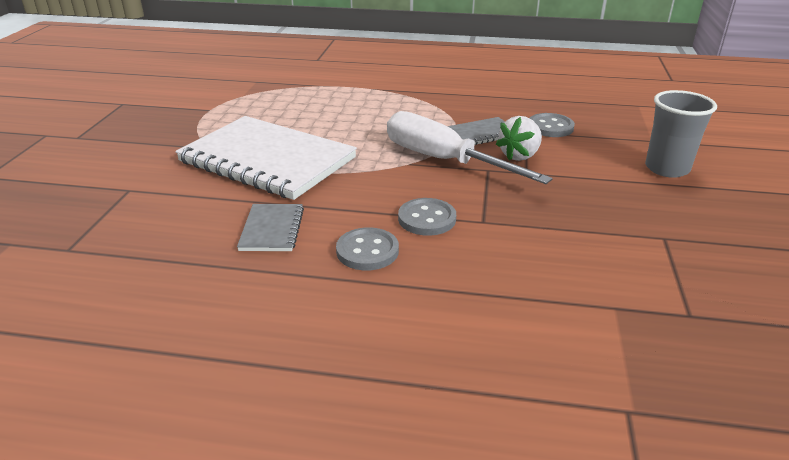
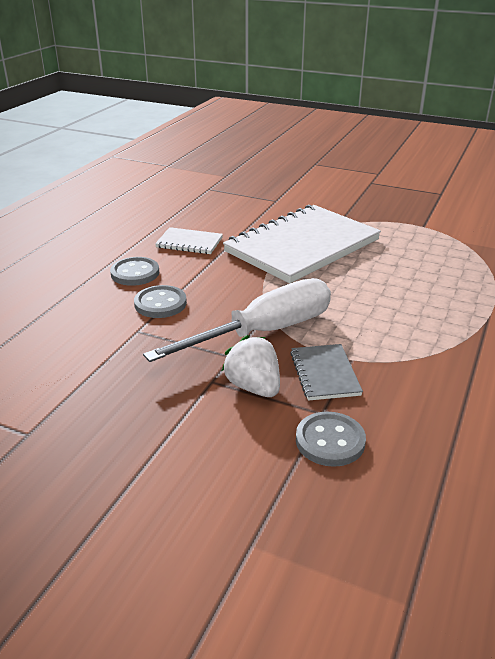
camera: 105 degrees right, 0 degrees up
(272, 229) = (189, 243): grey notebook -> white notebook
(667, 168) = (156, 514): grey cup -> none

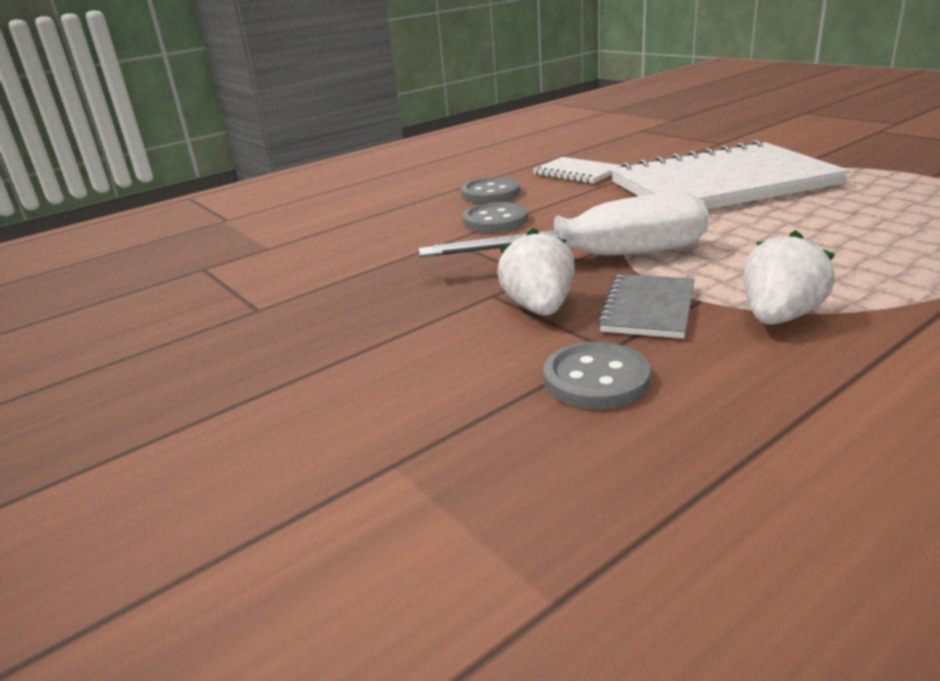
camera: 30 degrees right, 5 degrees down
(403, 365) = (779, 317): none -> white strawberry

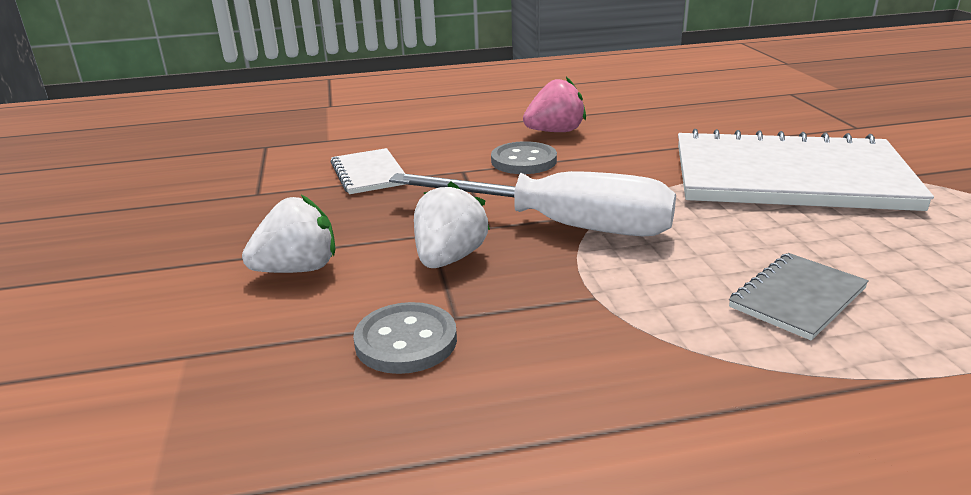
camera: 25 degrees right, 0 degrees up
(491, 193) = (555, 131): grey button -> pink strawberry
(576, 173) = (660, 128): white notebook -> white notebook (369, 174)
(648, 309) = (536, 290): grey notebook -> grey notebook (797, 298)
(779, 317) = (641, 340): white strawberry -> white strawberry (298, 269)

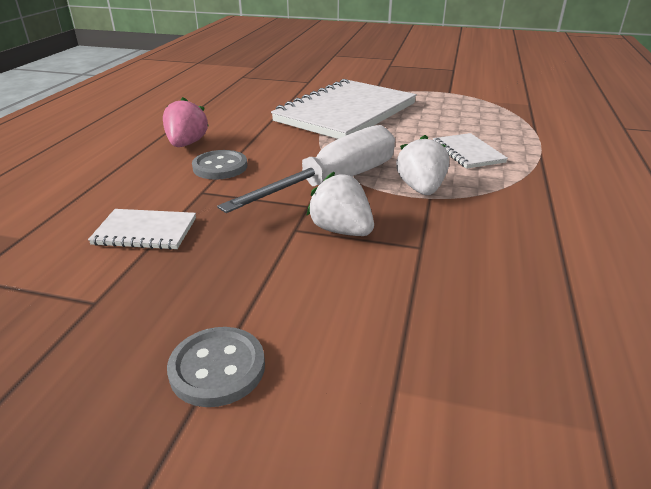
camera: 65 degrees left, 5 degrees up
(298, 269) = (293, 302): white strawberry -> white strawberry (421, 189)
(406, 341) = (440, 272): grey button -> grey button (217, 368)
(797, 298) = (467, 152): grey notebook -> white notebook

